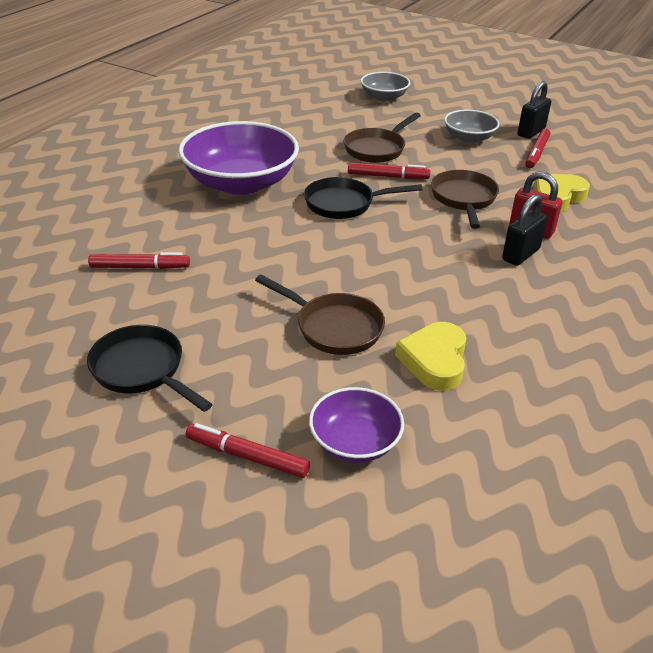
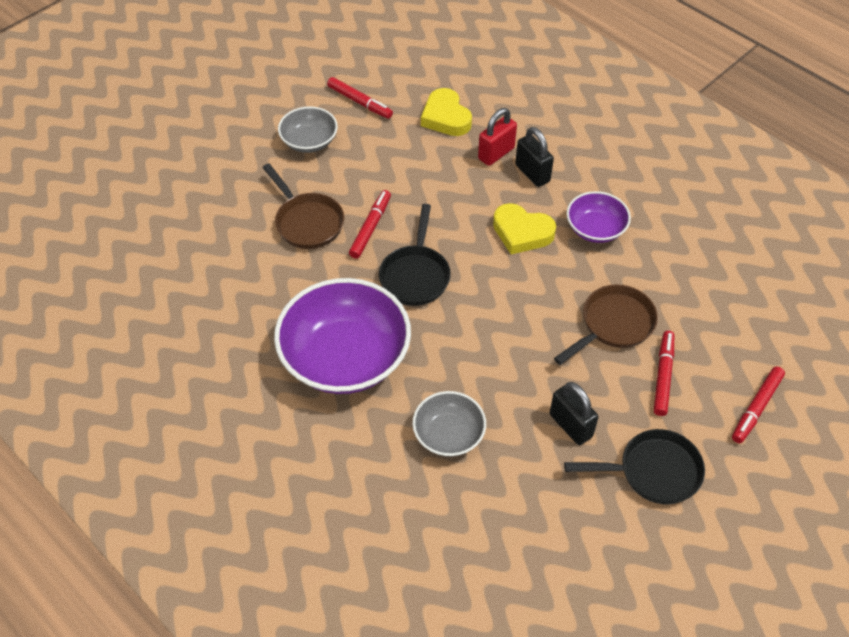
camera: 75 degrees left, 15 degrees up
(140, 267) = (494, 465): red marker -> red marker (663, 376)
(142, 370) = (653, 471): black pan -> black pan turned 150 degrees counterclockwise
(355, 442) = (745, 339): purple bowl -> purple bowl (595, 229)
(384, 97) = (177, 184): grey bowl -> grey bowl (448, 434)
(434, 360) = (662, 270): yellow heart -> yellow heart (522, 232)
(464, 199) = (432, 182): brown pan -> none
(531, 132) = (314, 91): black padlock -> black padlock (570, 425)

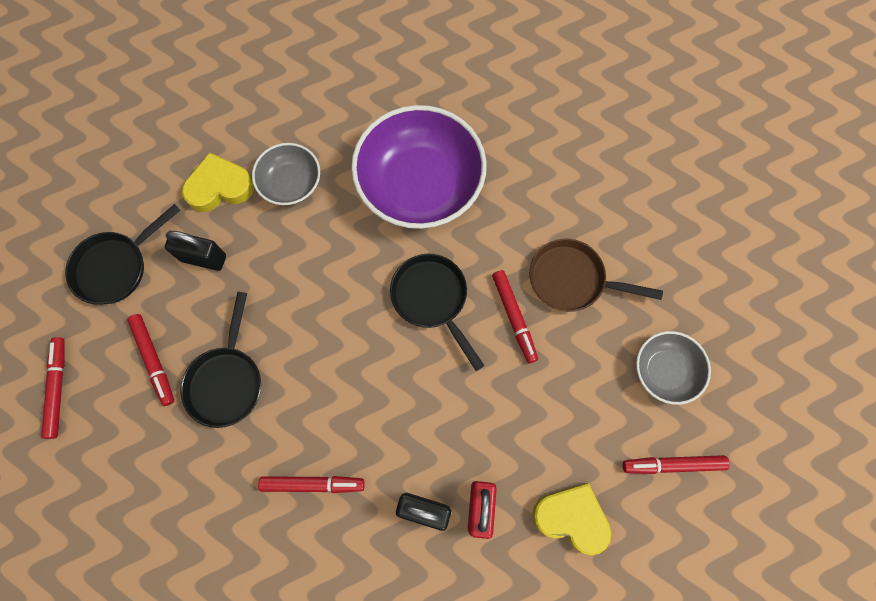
camera: 140 degrees right, 20 degrees up
(522, 232) = (378, 422): yellow heart -> yellow heart (220, 187)
(595, 229) = (312, 484): purple bowl -> red marker
(613, 325) = (227, 381): brown pan -> black pan

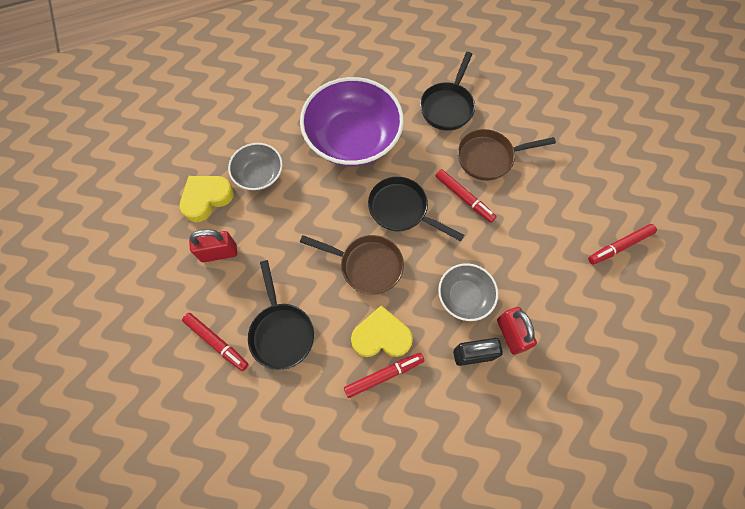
camera: 25 degrees left, 5 degrees down
(58, 388) = (148, 398): red marker -> none
(116, 266) = (152, 288): black pan -> black pan (447, 106)
(203, 258) = (219, 253): black padlock -> red padlock
(357, 348) = (366, 265): none -> brown pan
(571, 518) = (575, 311): yellow heart -> yellow heart (381, 336)
(665, 371) = (580, 189): grey bowl -> grey bowl (464, 296)

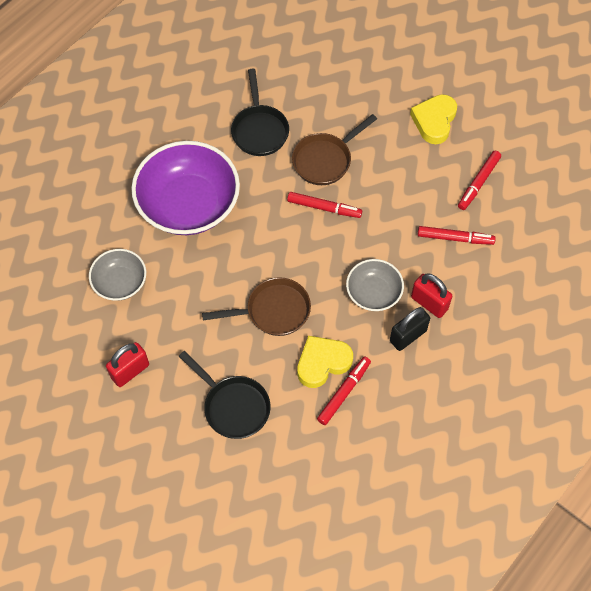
camera: 30 degrees left, 5 degrees down
(206, 198) = (84, 330): yellow heart -> yellow heart (434, 121)
(216, 342) = (181, 446): red marker -> red marker (455, 238)
(402, 210) = (275, 246): black pan -> none

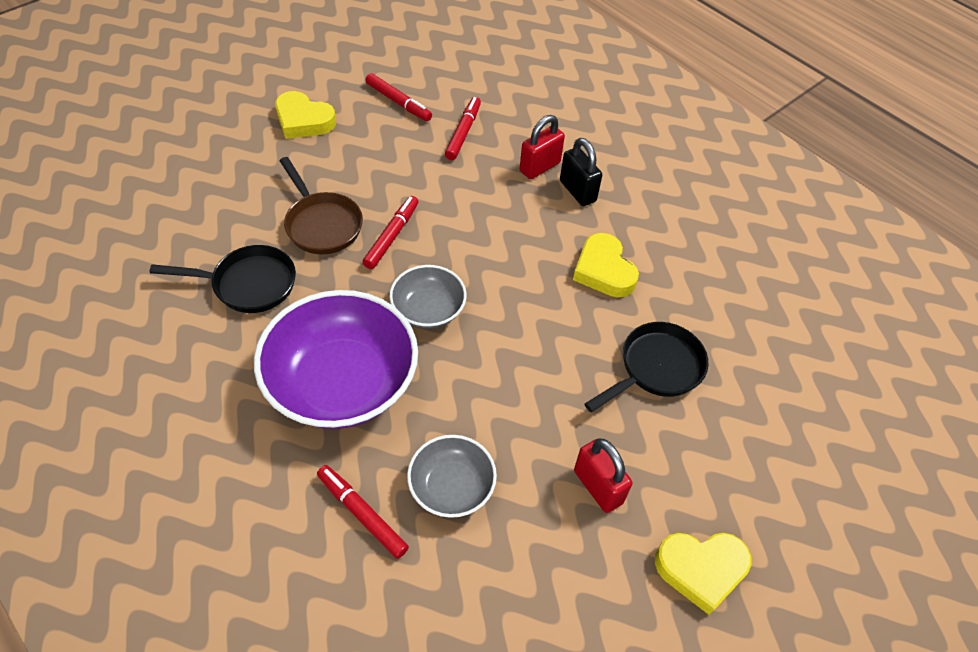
camera: 85 degrees left, 10 degrees down
(77, 439) = (701, 569): none -> yellow heart
(273, 311) = (528, 308): brown pan -> none
(344, 392) = (643, 257): red marker -> red marker (362, 514)
(373, 293) = (518, 210): grey bowl -> grey bowl (428, 309)

